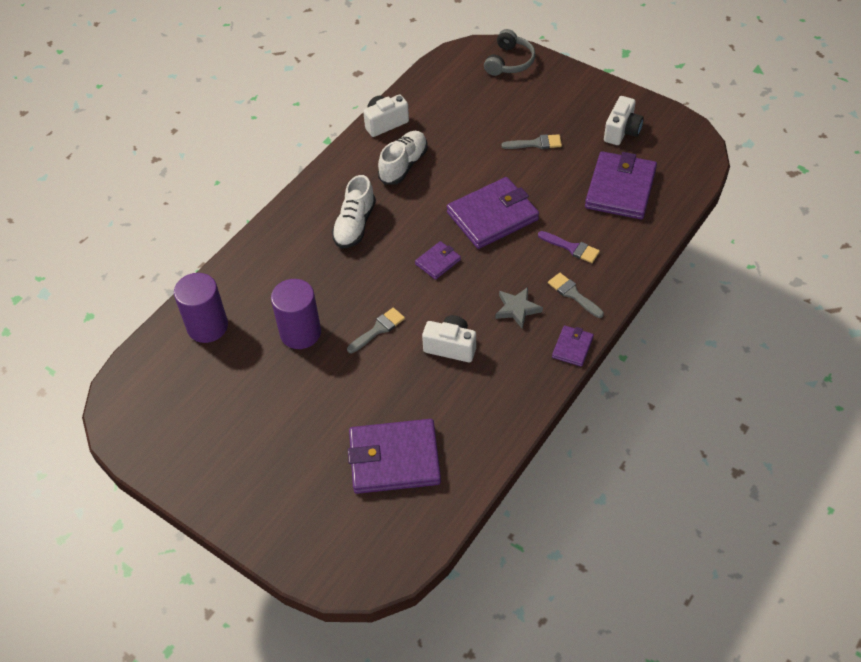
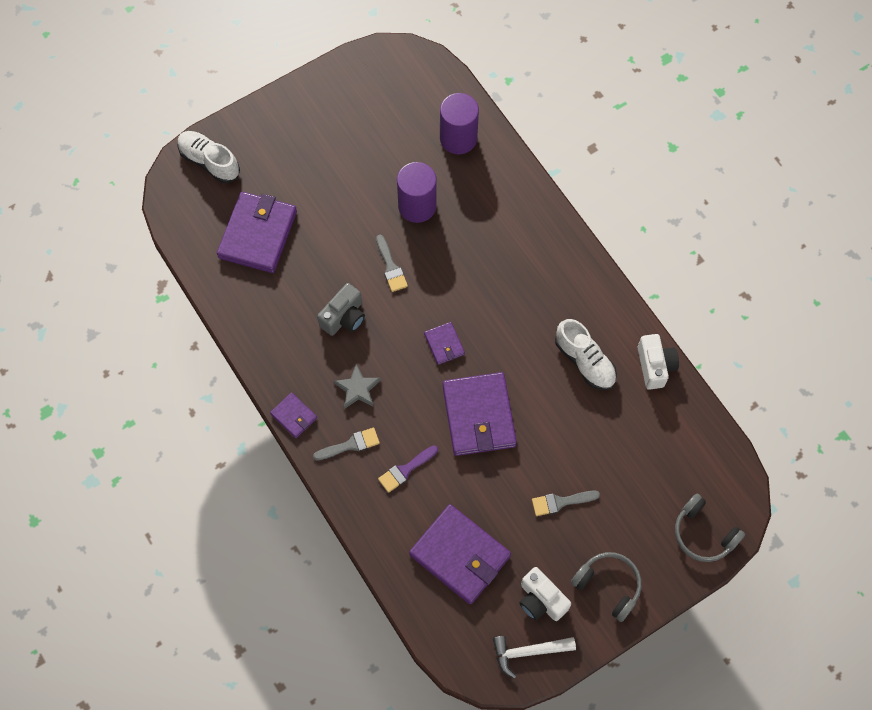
camera: 110 degrees right, 15 degrees up
(354, 225) = (523, 289): white shoe -> white shoe (209, 161)
(451, 347) = (344, 317): white camera -> grey camera
(535, 143) = (561, 502): grey brush -> grey brush turned 60 degrees clockwise
(584, 99) = (608, 586): none -> grey headphones
(665, 126) = (528, 651): none -> white hammer

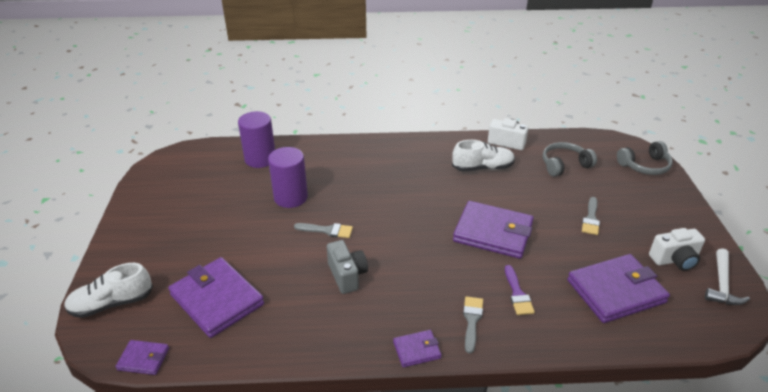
camera: 60 degrees left, 30 degrees down
(357, 389) = (420, 294): grey star -> none
(444, 344) = (418, 227): purple wallet -> purple wallet (143, 359)
(608, 586) = (672, 221): grey headphones -> grey headphones (564, 165)

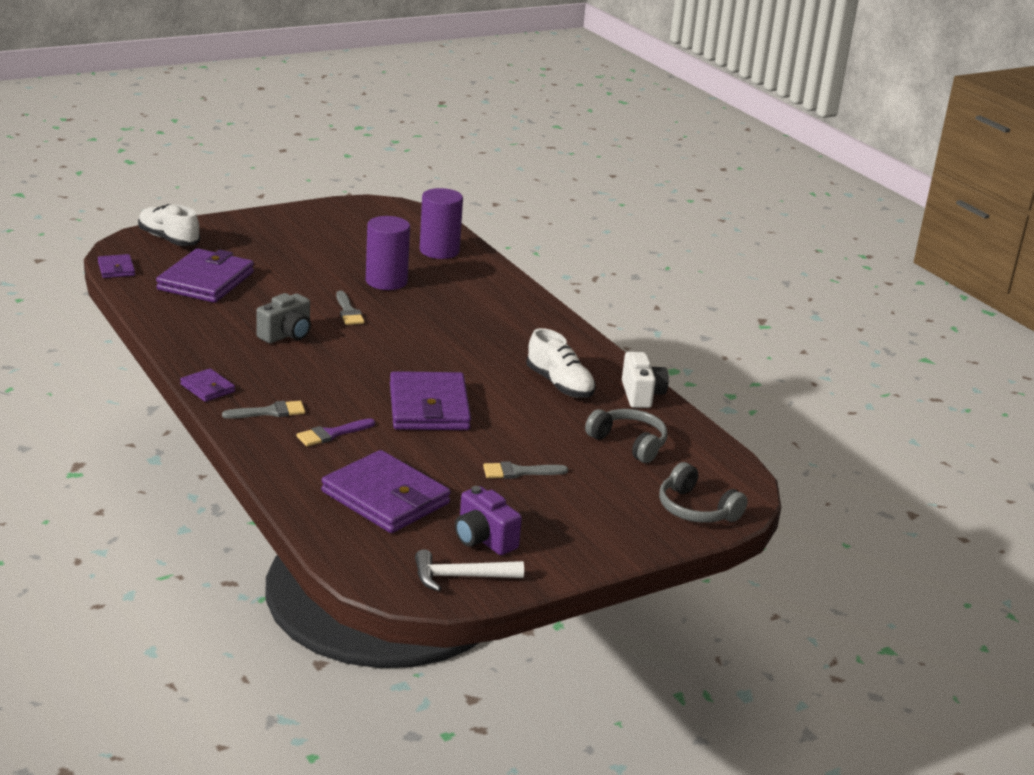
camera: 60 degrees right, 10 degrees down
(674, 260) = (483, 539): white camera -> purple camera

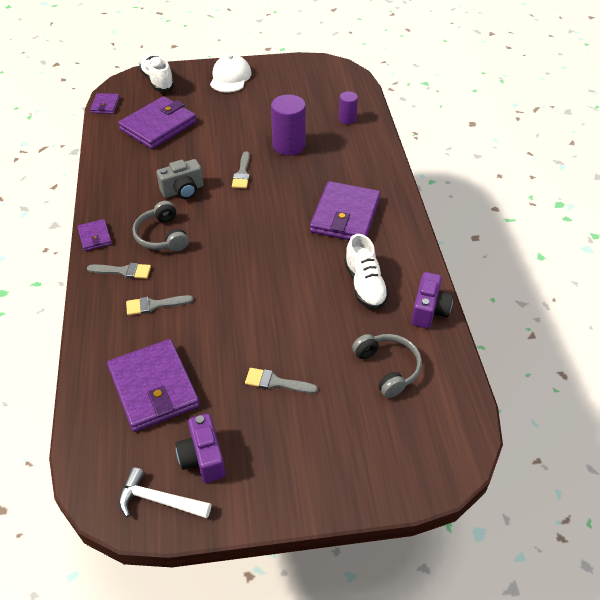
camera: 25 degrees right, 20 degrees up
(263, 227) = (230, 77): none -> white cap
(332, 434) = (154, 305): purple brush -> grey brush
(429, 407) = (245, 290): purple wallet -> purple wallet (345, 215)
(439, 251) = (347, 119): purple cylinder -> purple cylinder, size x0.56
(641, 395) = (429, 311): white camera -> purple camera
(696, 509) = (406, 467): grey headphones -> grey headphones (162, 236)

